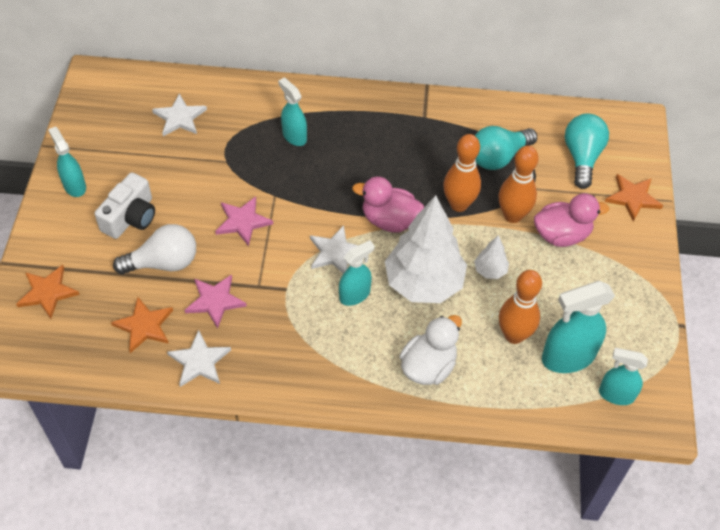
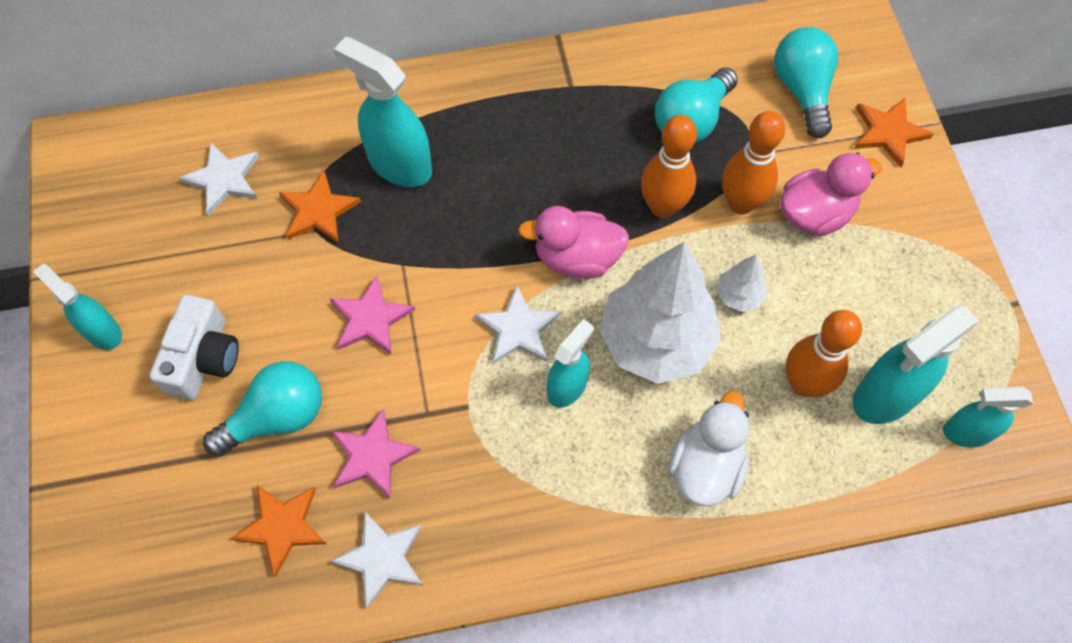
camera: 15 degrees left, 10 degrees up
(47, 292) = (119, 516): orange star -> orange star (318, 210)
(163, 263) = (277, 417): white light bulb -> turquoise light bulb
(294, 136) = (399, 164): turquoise spray bottle -> turquoise spray bottle, size x1.60

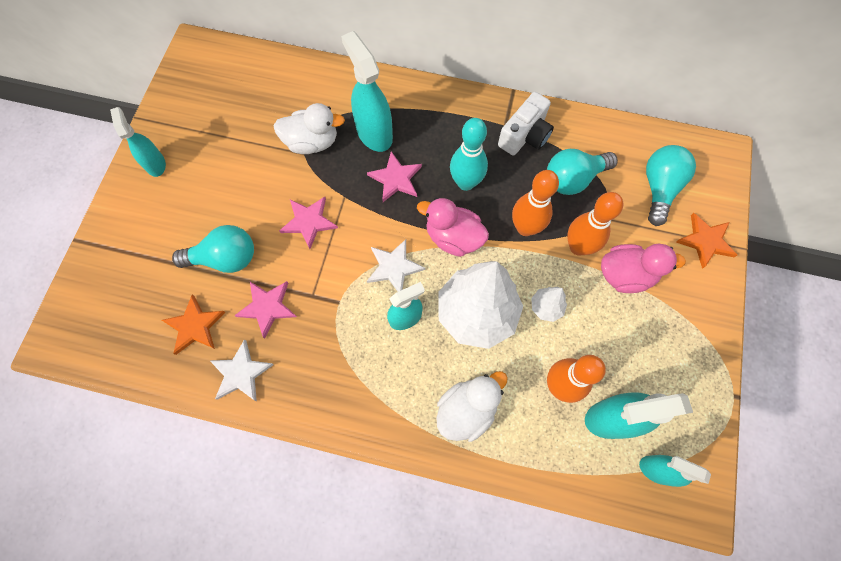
camera: 25 degrees right, 5 degrees up
(204, 358) = (202, 204): white camera -> white camera (525, 135)
(224, 179) = (267, 101): white star -> none
(318, 210) = (312, 142): orange star -> white duck
(460, 212) = (396, 178): none -> pink star
(556, 180) = (466, 182): none -> turquoise bowling pin

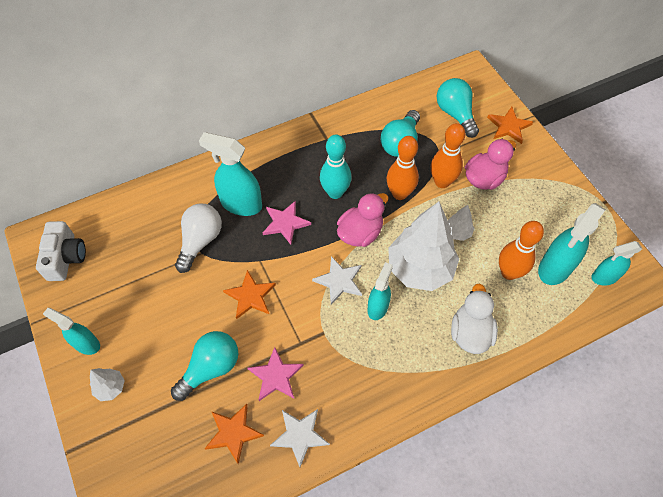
camera: 40 degrees left, 10 degrees down
(142, 214) = (111, 387): none -> white tree
(309, 222) = (250, 296): pink star -> orange star
(312, 142) = (200, 241): white duck -> white light bulb
(453, 238) = (360, 233): pink duck -> pink duck turned 150 degrees clockwise
(525, 135) = (345, 136): white camera -> white camera (66, 257)

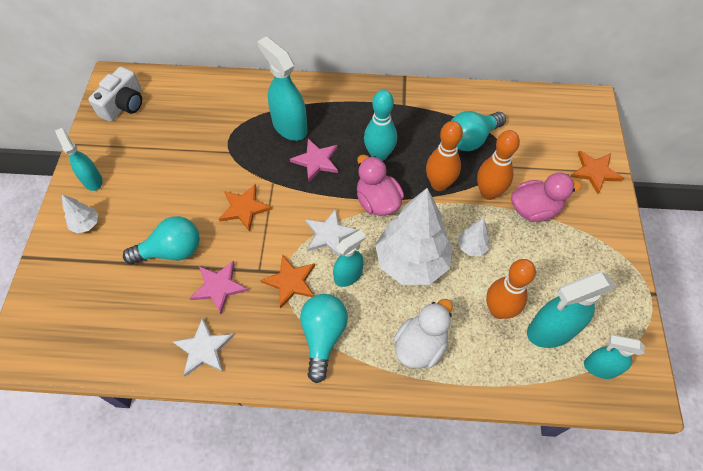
camera: 30 degrees right, 0 degrees up
(200, 241) = (235, 142): white light bulb -> none
(233, 433) = (152, 315): orange star -> orange star (290, 282)
(360, 233) = (377, 202): pink duck -> pink duck turned 105 degrees counterclockwise
(455, 114) = (546, 136): turquoise light bulb -> turquoise light bulb (323, 336)

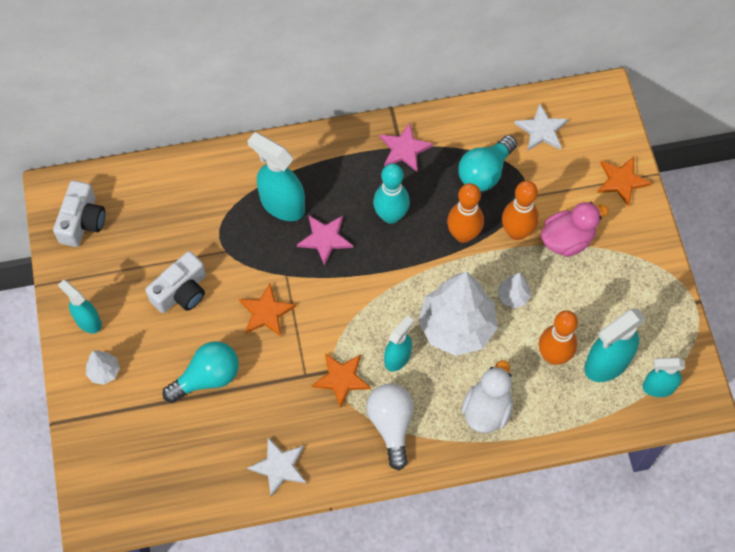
camera: 15 degrees left, 5 degrees up
(179, 175) = (181, 292): none -> white camera
(219, 287) = (271, 402): pink star -> pink star (404, 149)
(323, 336) = (391, 425): turquoise light bulb -> white light bulb
(329, 234) = (365, 319): white star -> white star (541, 130)
(377, 202) = (404, 270): pink duck -> none

